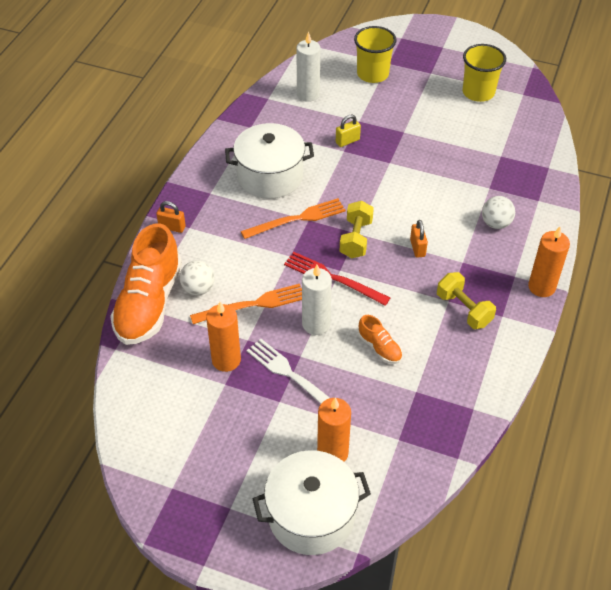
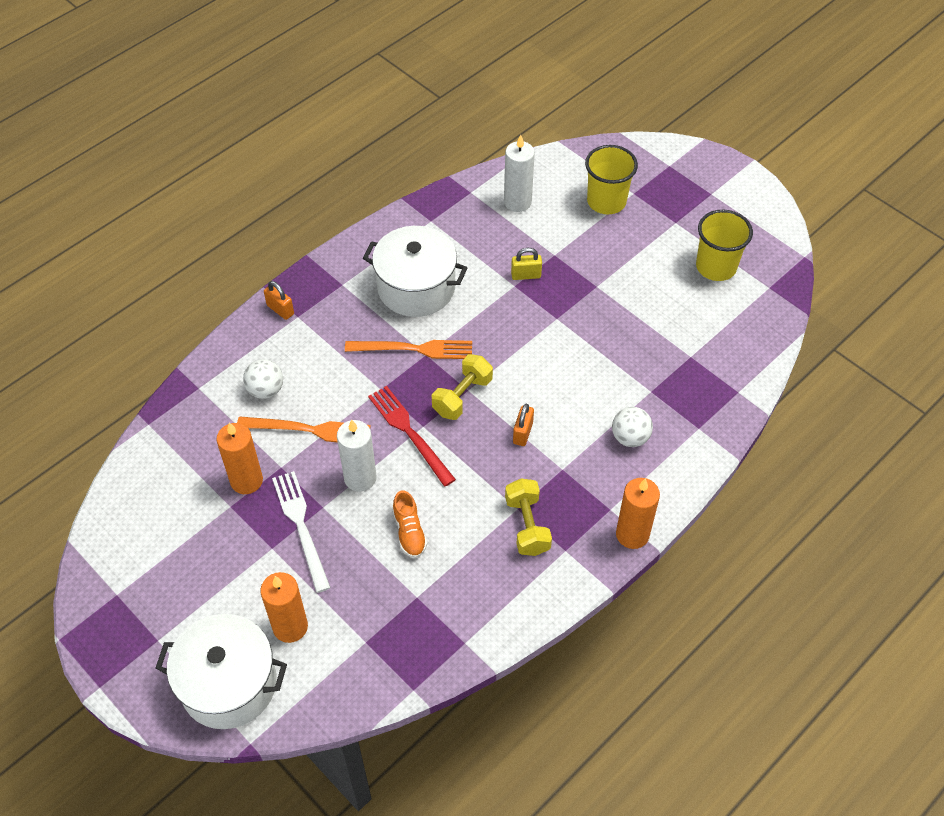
camera: 25 degrees right, 5 degrees up
(149, 303) = (208, 387): orange shoe -> none

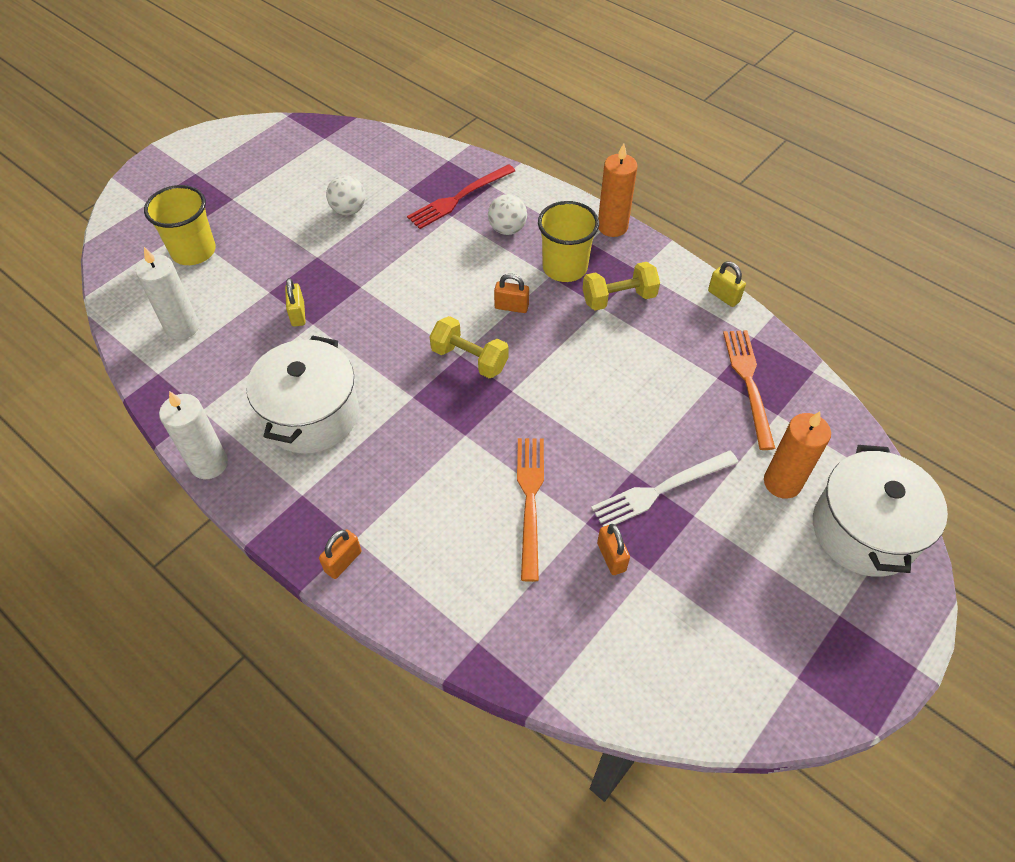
camera: 95 degrees left, 0 degrees up
(246, 481) = (611, 557): orange candle -> orange padlock
(266, 390) = (475, 558): white ball -> white ball (348, 210)
(360, 478) = (588, 441): white candle -> white candle (209, 464)
(409, 432) = (522, 401): red fork -> red fork (459, 198)
(409, 532) = (646, 390): orange shoe -> none
(414, 349) = (405, 408): orange fork -> orange fork (748, 383)
(523, 625) = (723, 296): none -> yellow padlock
(716, 267) = (296, 171): yellow cup -> yellow cup (564, 267)

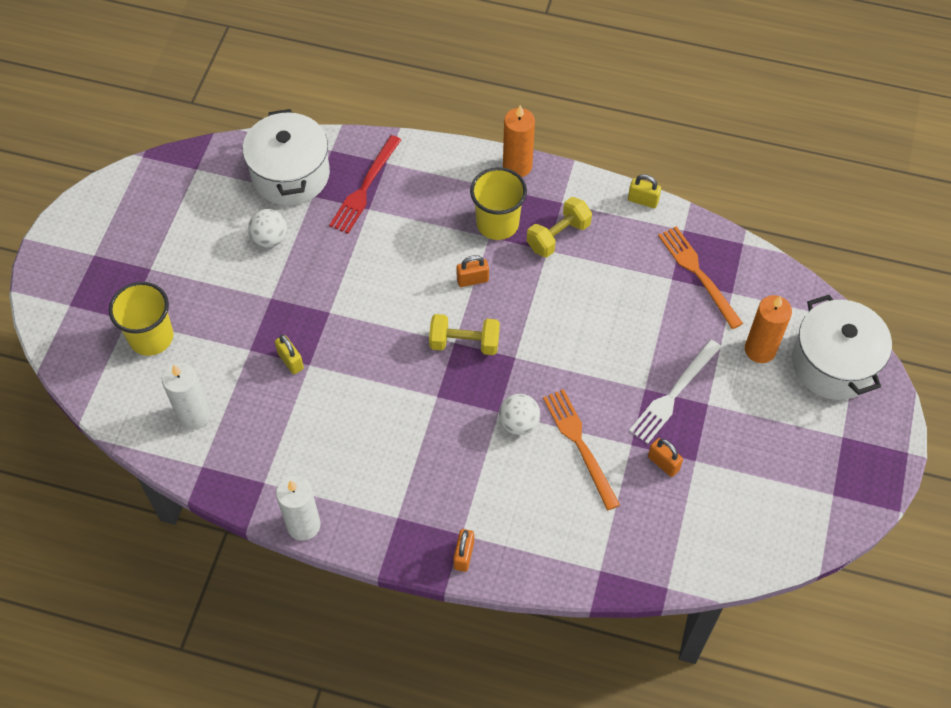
camera: 25 degrees left, 5 degrees up
(311, 415) = (361, 447): white pot -> white pot (290, 174)
(507, 229) = (427, 204): white ball -> white ball (519, 423)

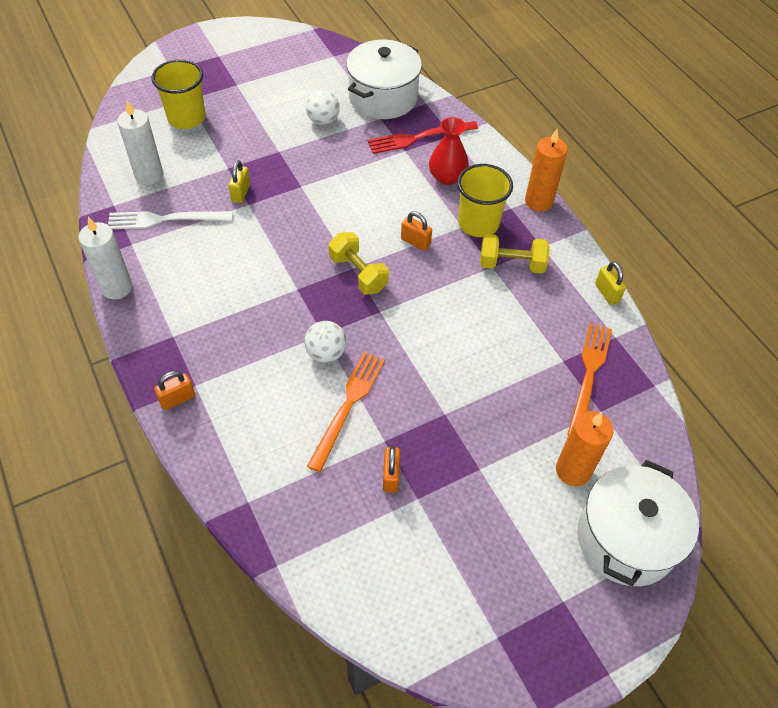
camera: 45 degrees right, 5 degrees down
(428, 204) = (447, 177): none -> red vase
(673, 394) = (462, 437): white fork -> white fork (165, 219)

